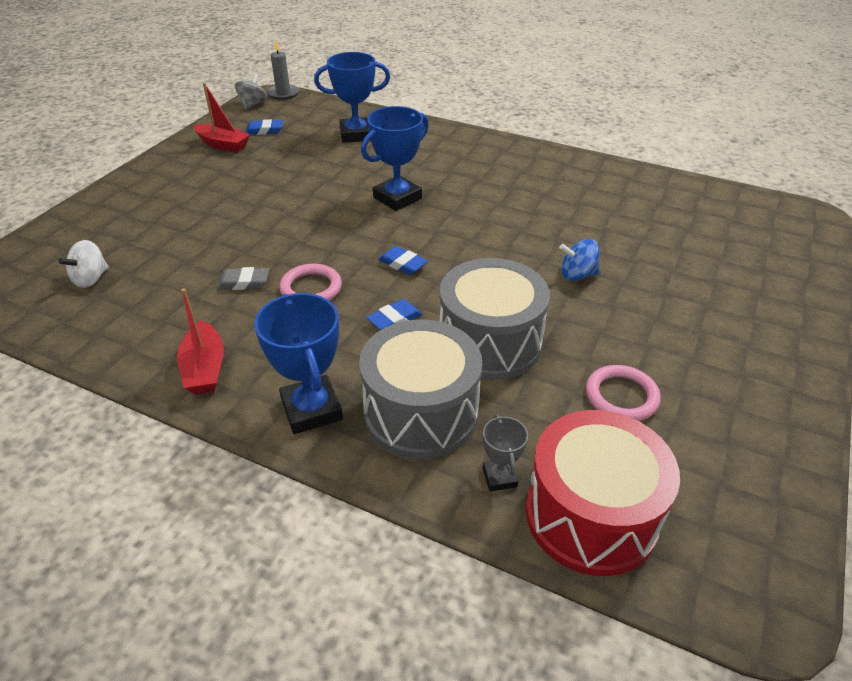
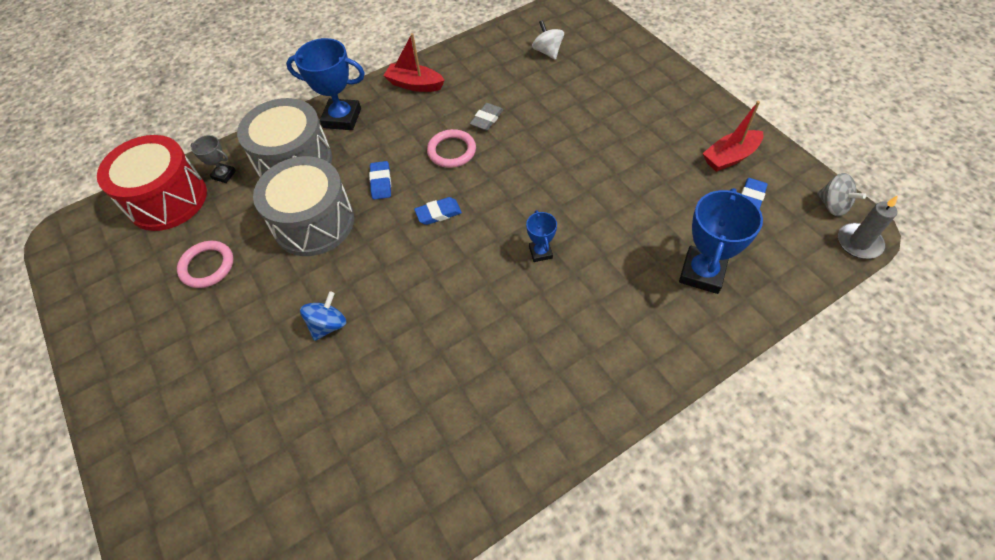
camera: 125 degrees right, 15 degrees up
(397, 198) = (540, 252): blue trophy -> blue trophy, size x0.52

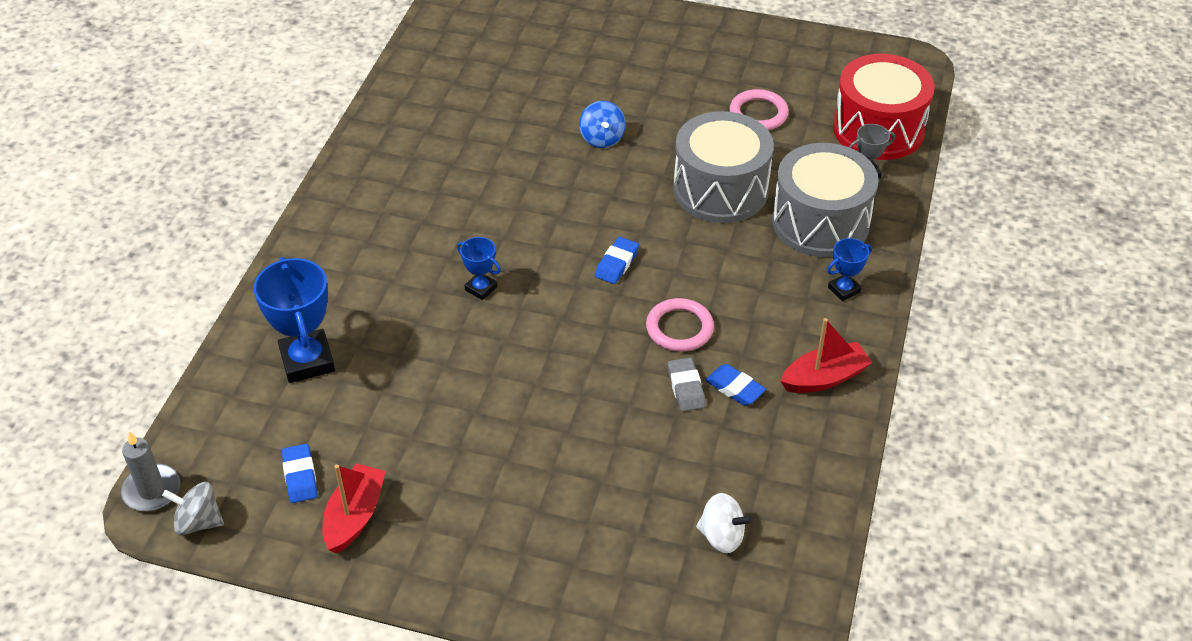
camera: 135 degrees right, 10 degrees down
(342, 118) = (844, 290): blue trophy -> blue trophy, size x0.52
(381, 182) = (709, 256): blue eraser -> blue eraser (735, 388)

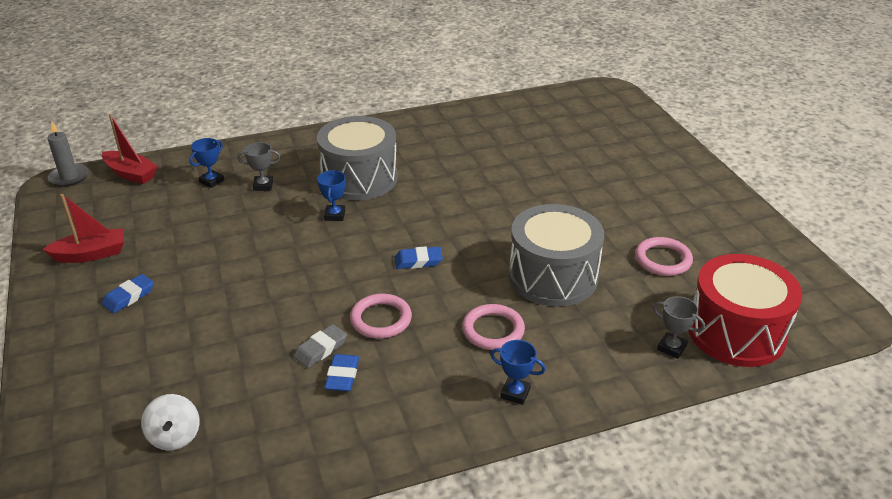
camera: 55 degrees right, 10 degrees down
(198, 522) = (53, 202): grey spinning top -> none
(300, 476) = (112, 220): blue eraser -> blue eraser (129, 297)
(307, 361) = (211, 181): blue trophy -> blue trophy, size x0.52
(364, 321) = (263, 185): none -> grey trophy
(602, 138) = (538, 201): blue spinning top -> none
(757, 263) = (493, 330): none -> pink ring
(820, 222) = (580, 345): grey drum -> grey drum (359, 178)
(824, 378) = (399, 425): red boat -> red boat (131, 174)

